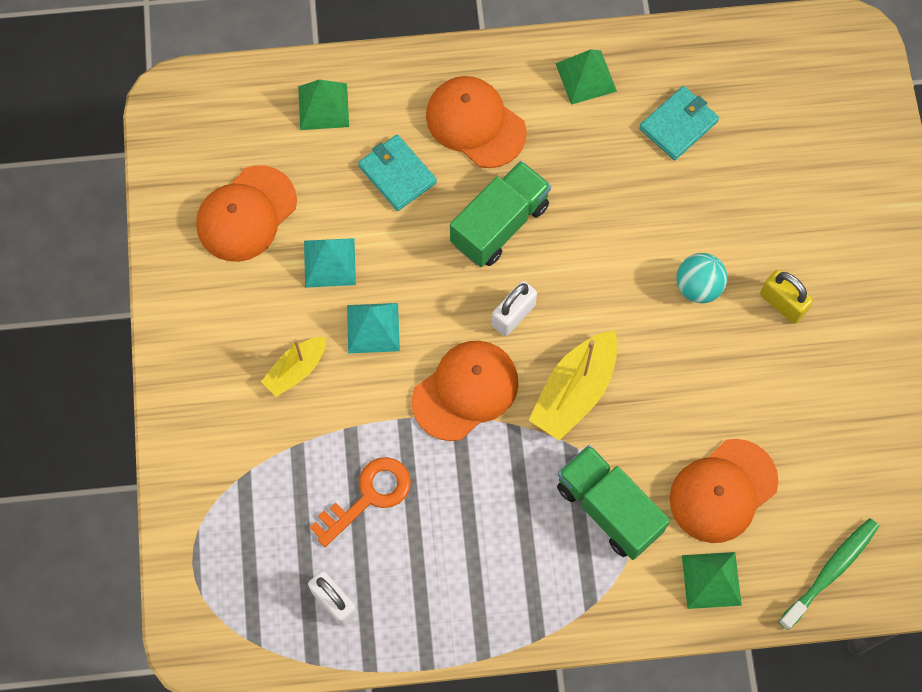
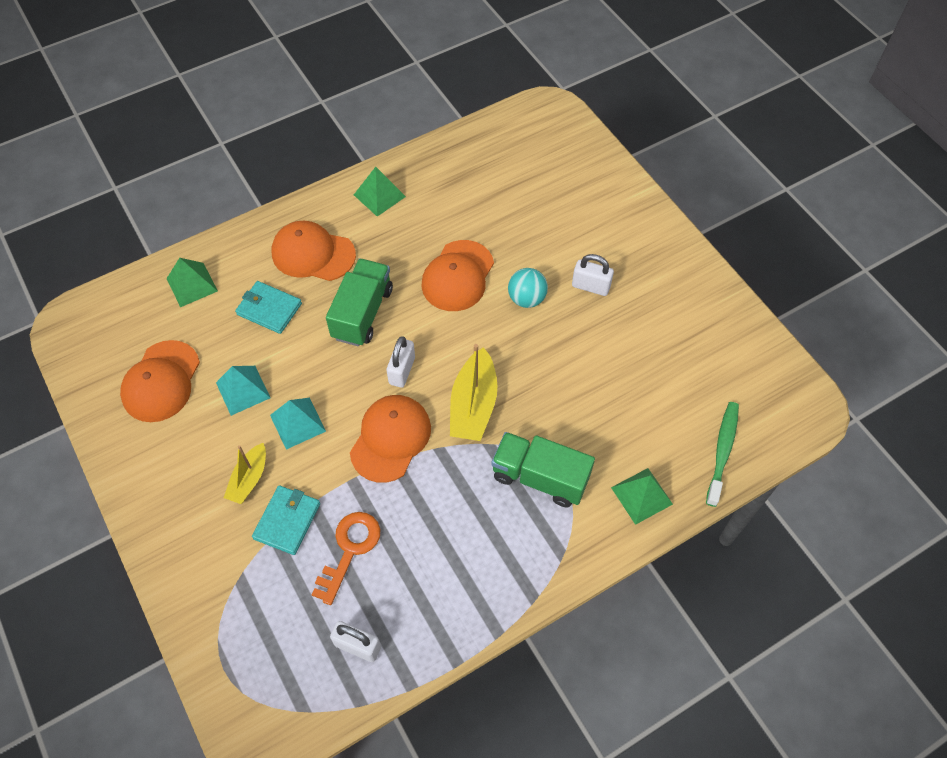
camera: 25 degrees left, 10 degrees down
(678, 125) = (459, 201): turquoise wallet -> turquoise wallet (287, 521)
(723, 491) = (616, 429): orange cap -> orange cap (458, 276)
(782, 303) = (590, 286): yellow padlock -> white padlock

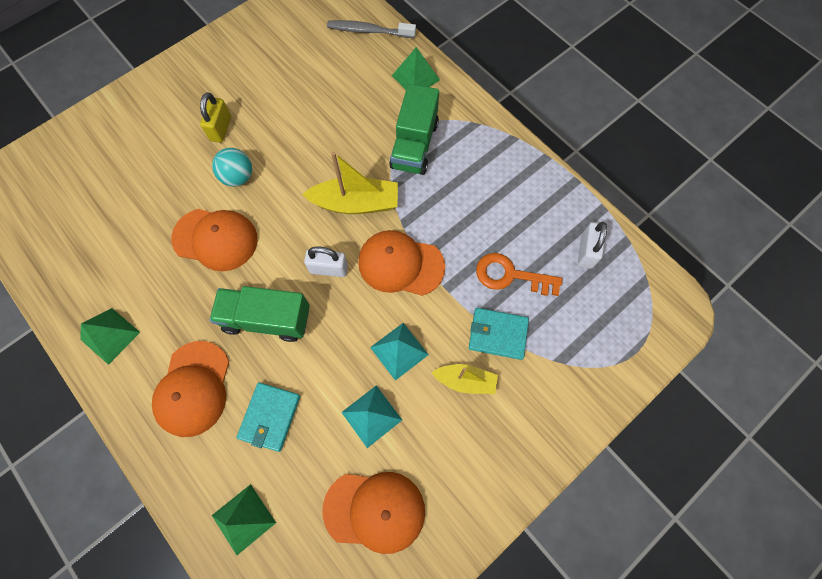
camera: 100 degrees left, 10 degrees up
(590, 286) = (221, 129): white padlock -> yellow padlock
(722, 451) = (368, 31): green toothbrush -> grey toothbrush

